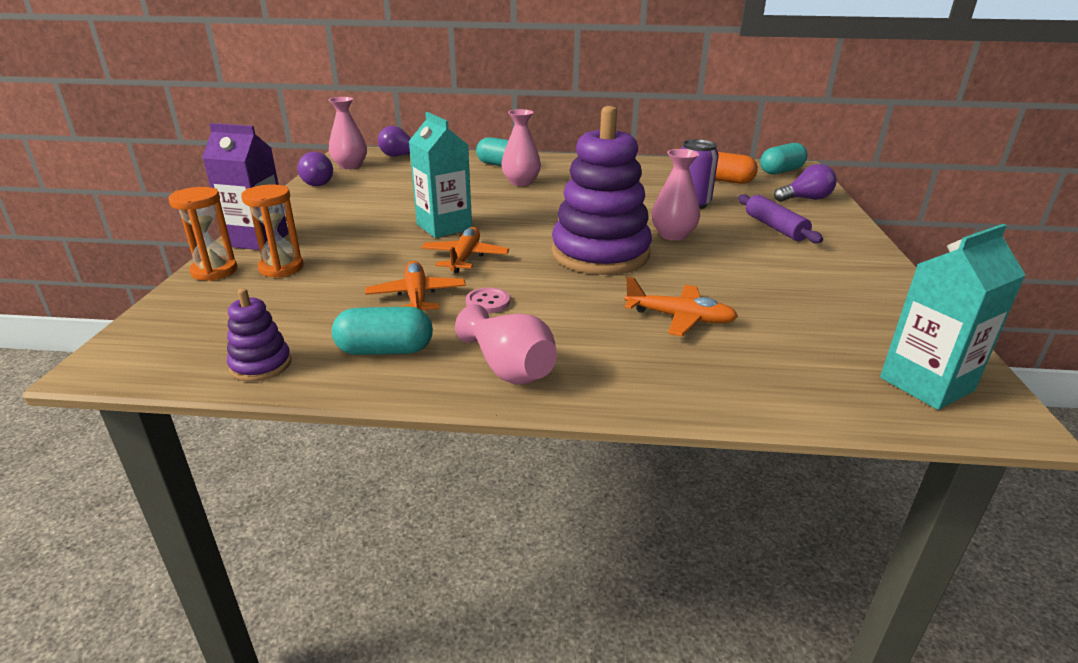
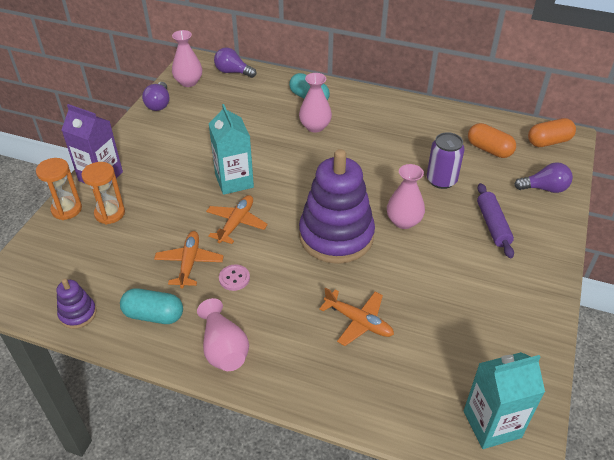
camera: 15 degrees right, 15 degrees up
(781, 171) = (548, 142): turquoise capsule -> orange capsule

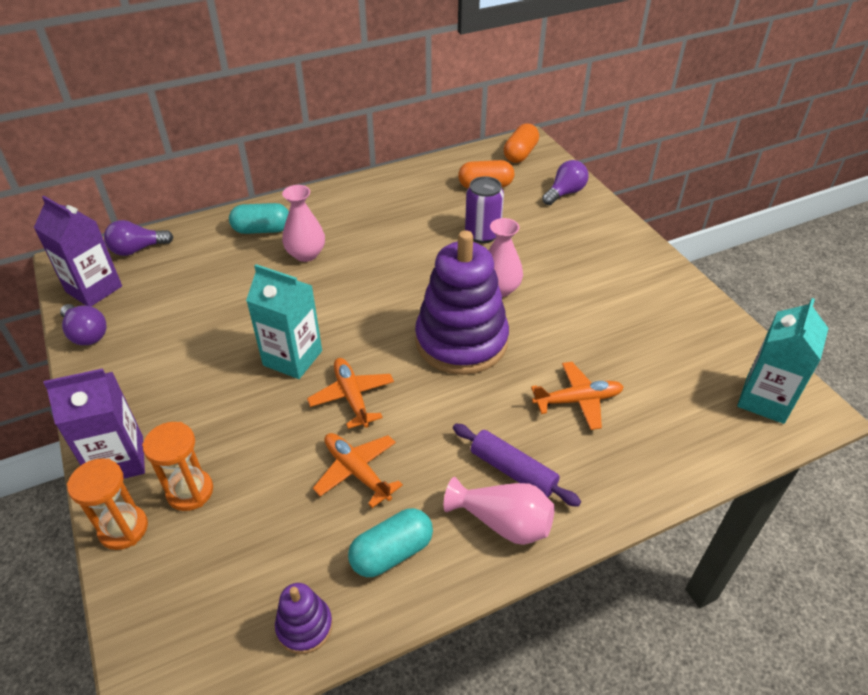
camera: 45 degrees left, 0 degrees up
(188, 82) = (94, 289): pink vase -> purple carton
(234, 278) = (422, 450): pink button -> none
(492, 225) = (567, 246): purple rolling pin -> purple rolling pin (512, 471)

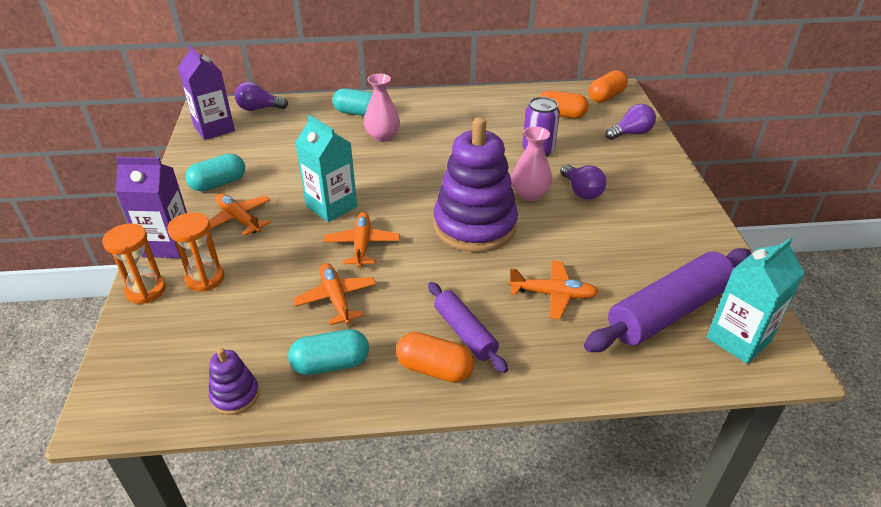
camera: 20 degrees right, 5 degrees down
(86, 334) = (192, 157): purple light bulb -> purple light bulb (581, 191)
(139, 362) = (218, 183): none -> turquoise capsule
(190, 402) = (239, 219): none -> orange plane
(503, 522) = (434, 369): pink vase -> orange capsule
(692, 388) = (668, 311): none -> purple rolling pin

